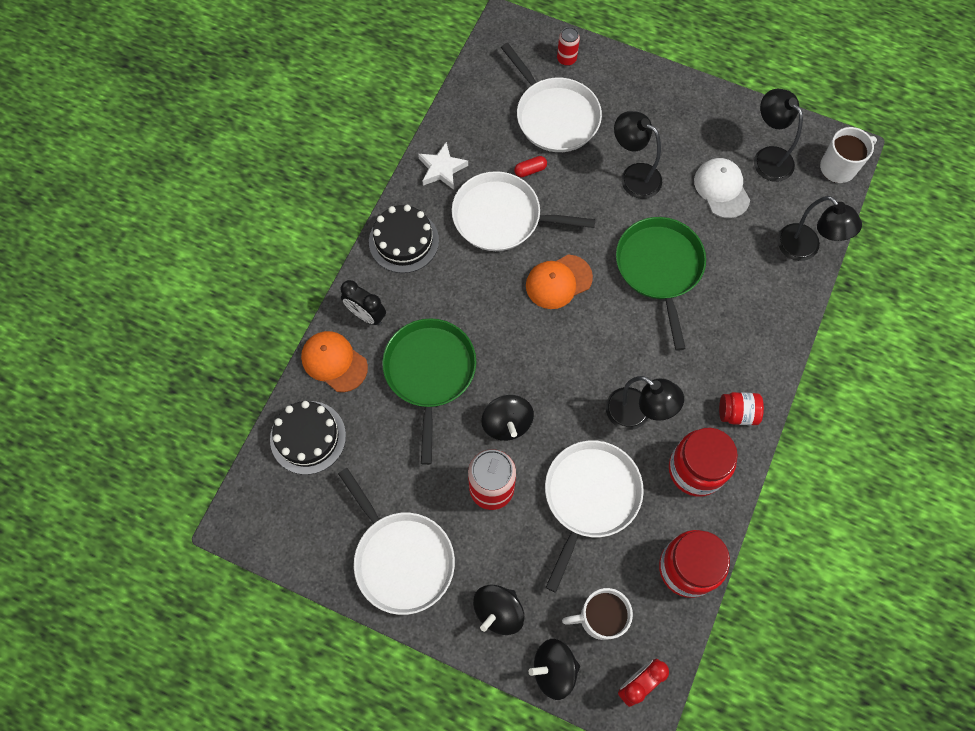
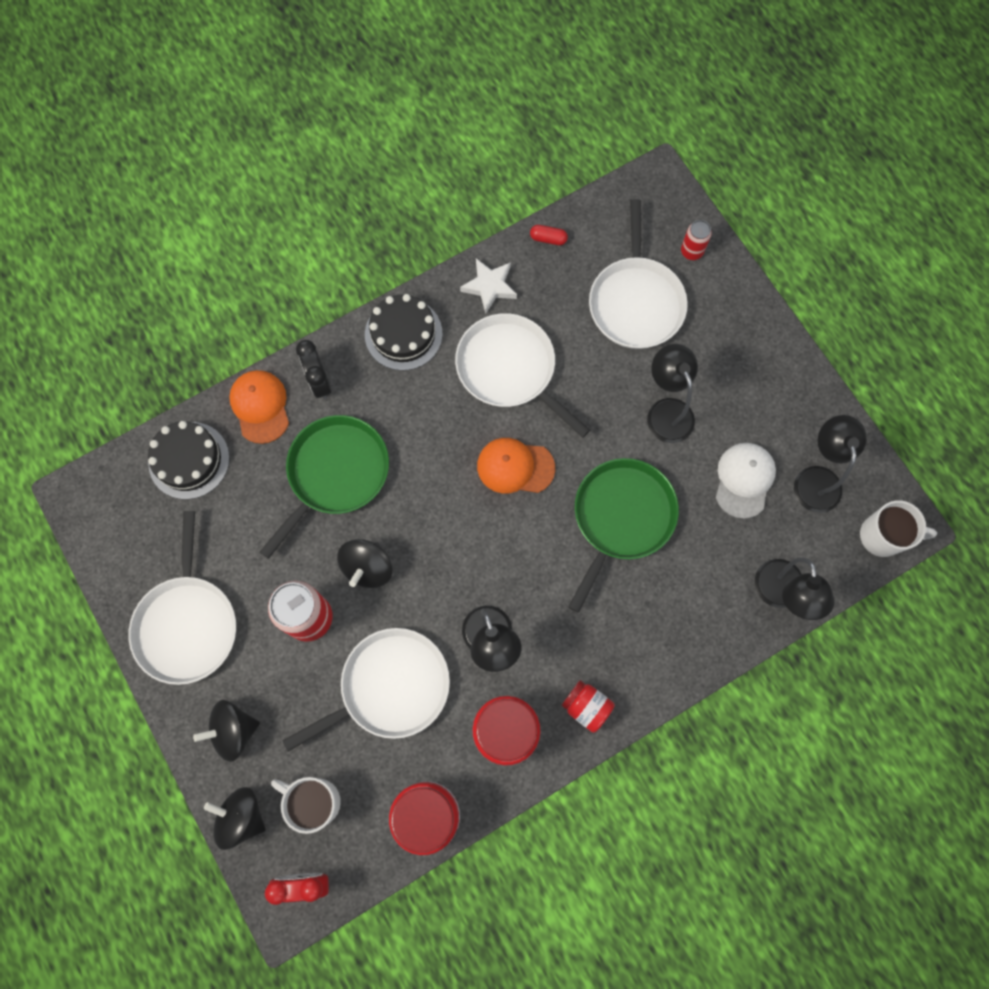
camera: 35 degrees right, 5 degrees up
(530, 170) = (571, 341): red capsule -> red capsule (548, 239)

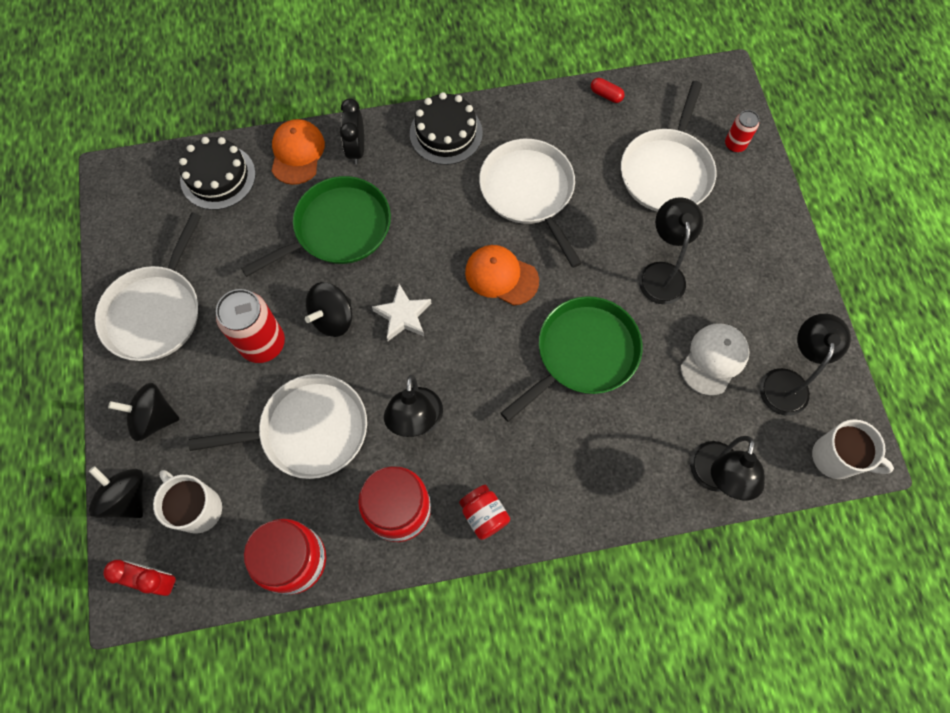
camera: 20 degrees right, 5 degrees down
(489, 287) = (538, 118): white star -> white star (403, 316)

